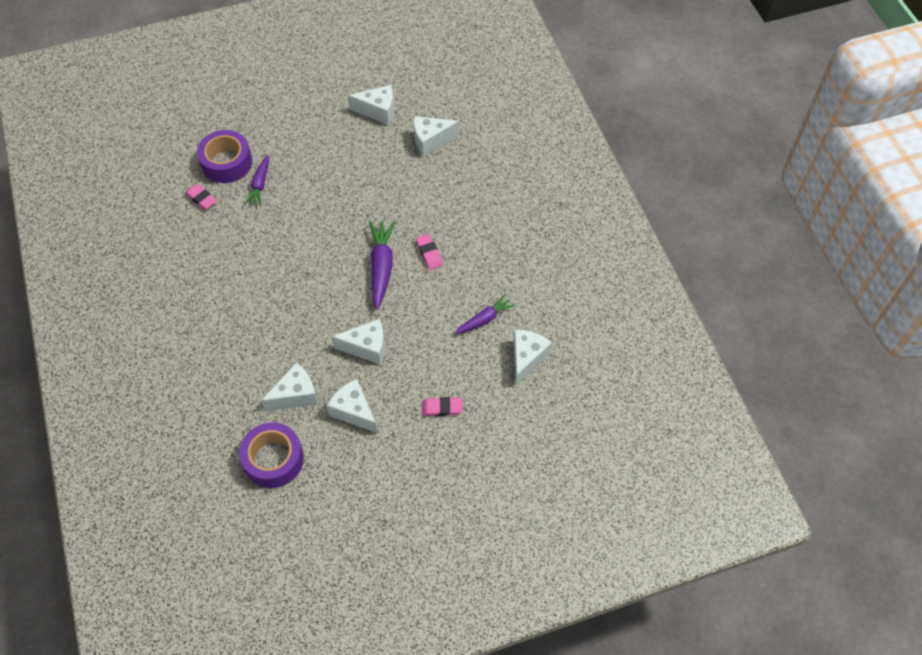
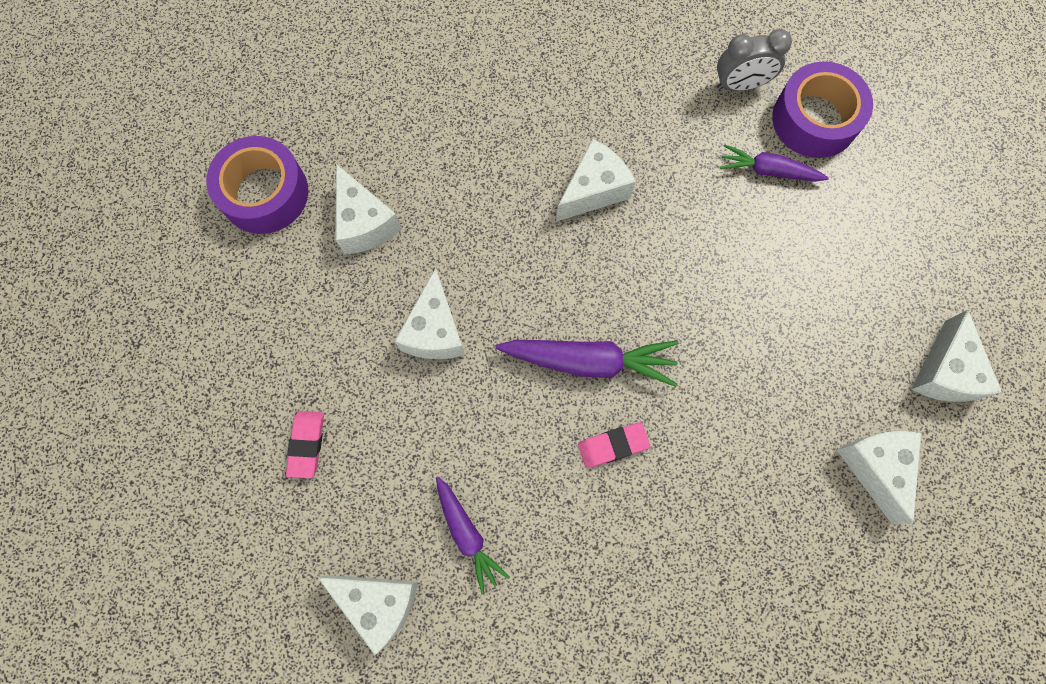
camera: 95 degrees right, 15 degrees up
(201, 198) = (740, 85): pink eraser -> grey clock
(354, 411) = (323, 307): white cheese -> white cheese (593, 190)

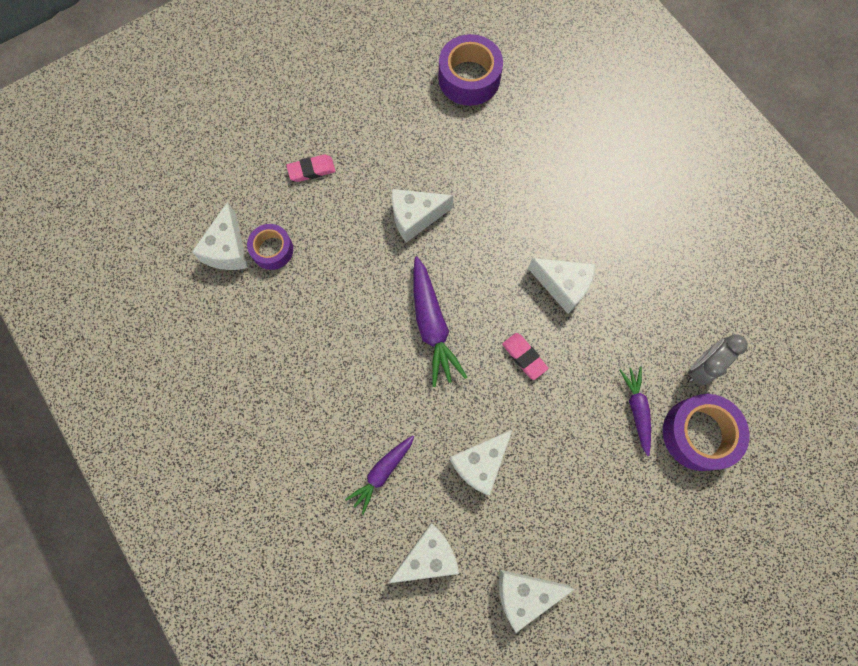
camera: 70 degrees right, 0 degrees up
(364, 223) = (473, 146): white cheese -> white cheese (480, 463)
(405, 538) = (272, 250): none -> purple tape
(467, 534) = (287, 287): purple carrot -> purple carrot (382, 472)
(613, 446) = (377, 361): pink eraser -> pink eraser (524, 357)
(740, 85) = (701, 367): grey clock -> grey clock turned 75 degrees clockwise

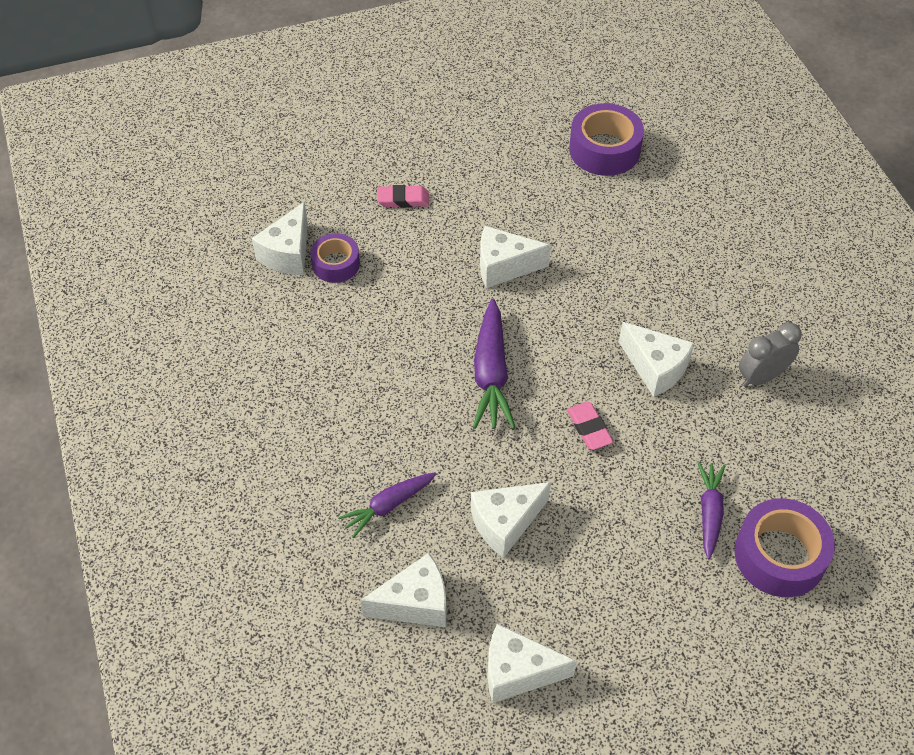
camera: 15 degrees right, 20 degrees down
(701, 367) = (802, 486): grey clock -> grey clock (761, 377)

